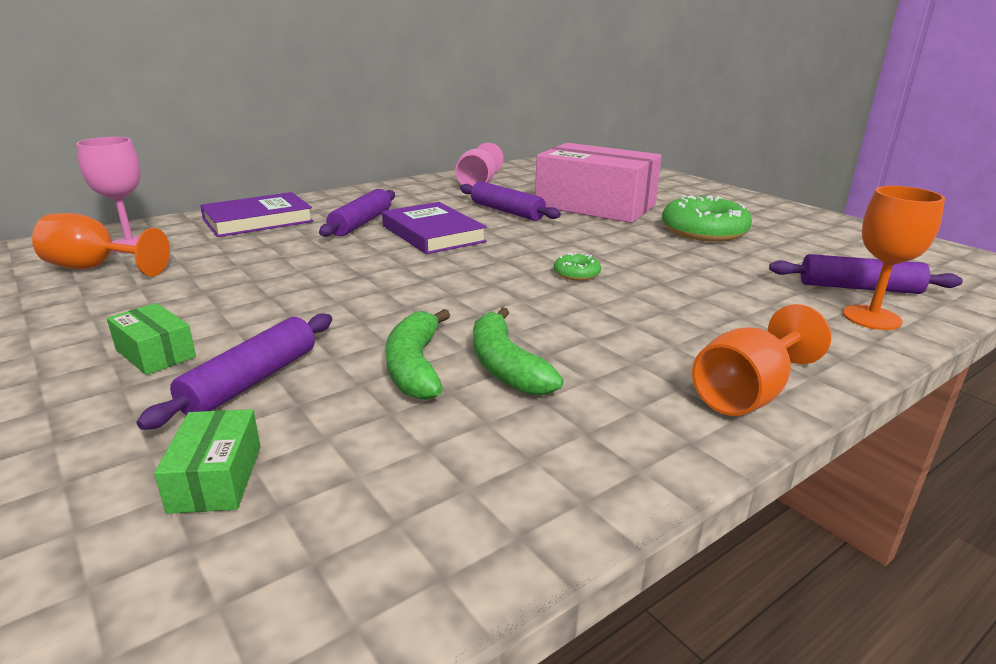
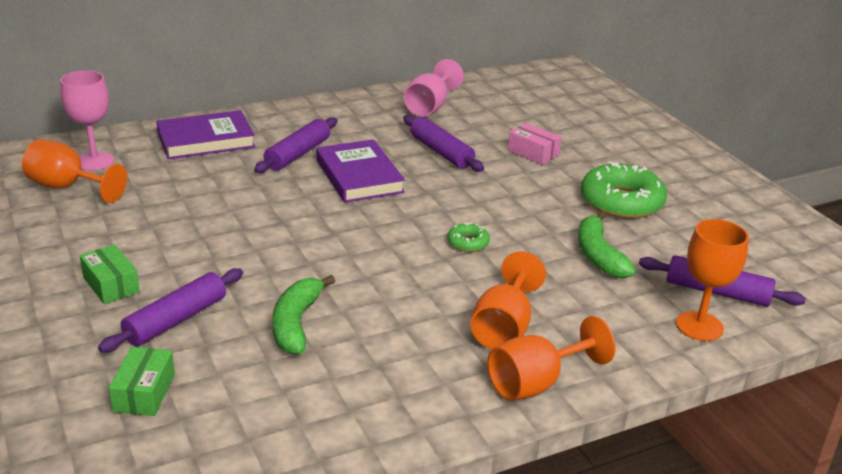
camera: 10 degrees right, 5 degrees up
(505, 366) = (364, 333): green banana -> green banana (598, 255)
(595, 206) = (533, 153): pink box -> pink box, size x0.41
(667, 342) = (504, 328): none -> orange goblet

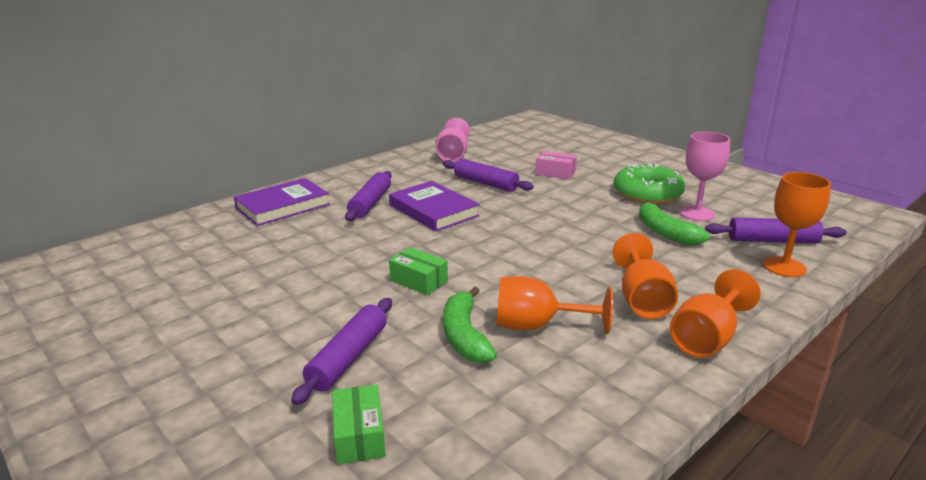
camera: 15 degrees left, 5 degrees down
(67, 187) = (172, 264): orange goblet -> orange goblet (537, 326)
(94, 161) = (187, 239): pink goblet -> pink goblet (697, 213)
(111, 285) = (263, 340): green box -> green box (419, 281)
(468, 243) = (559, 242): green donut -> none

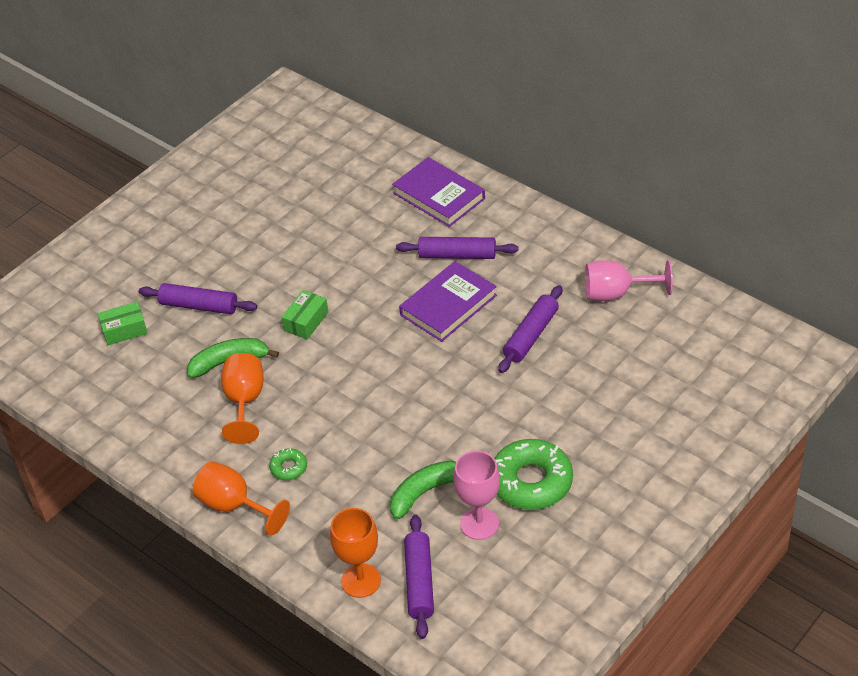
camera: 85 degrees right, 20 degrees up
(555, 173) = (579, 394): pink box -> none
(642, 300) = (288, 468): orange goblet -> green donut

